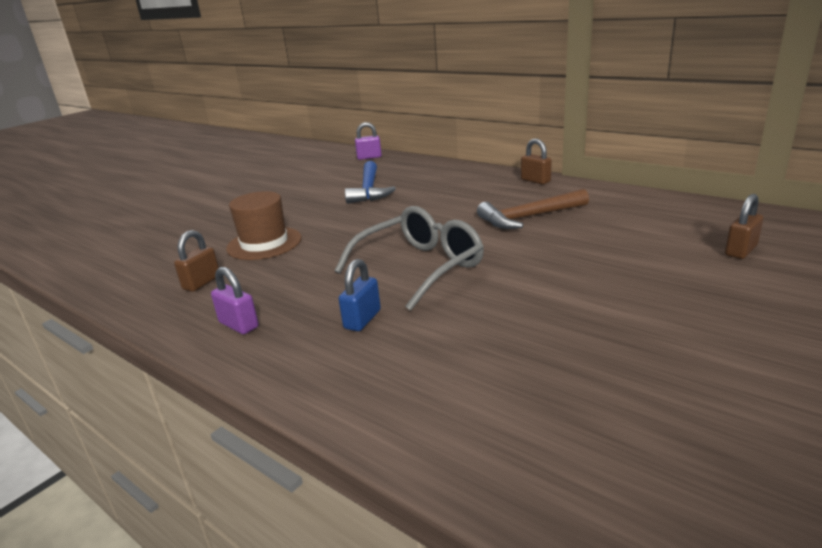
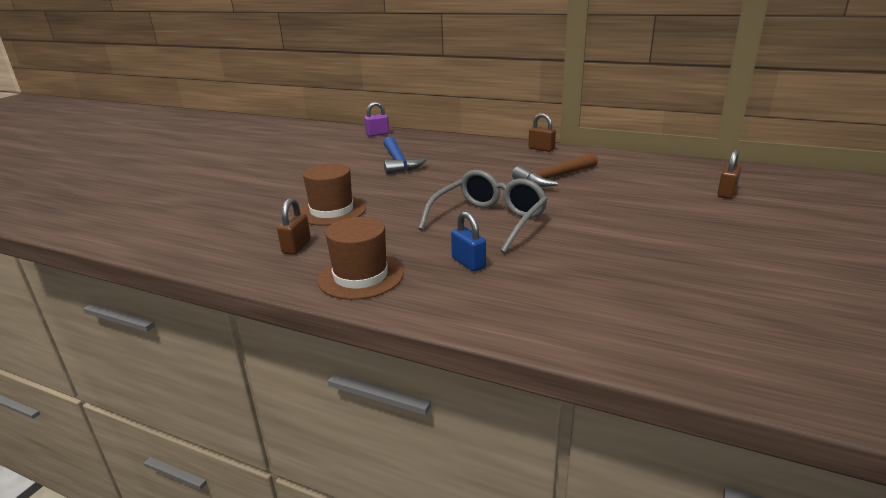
camera: 15 degrees left, 0 degrees up
(239, 325) = (361, 276): purple padlock -> brown hat
(362, 319) = (468, 263): blue padlock -> blue padlock turned 45 degrees counterclockwise

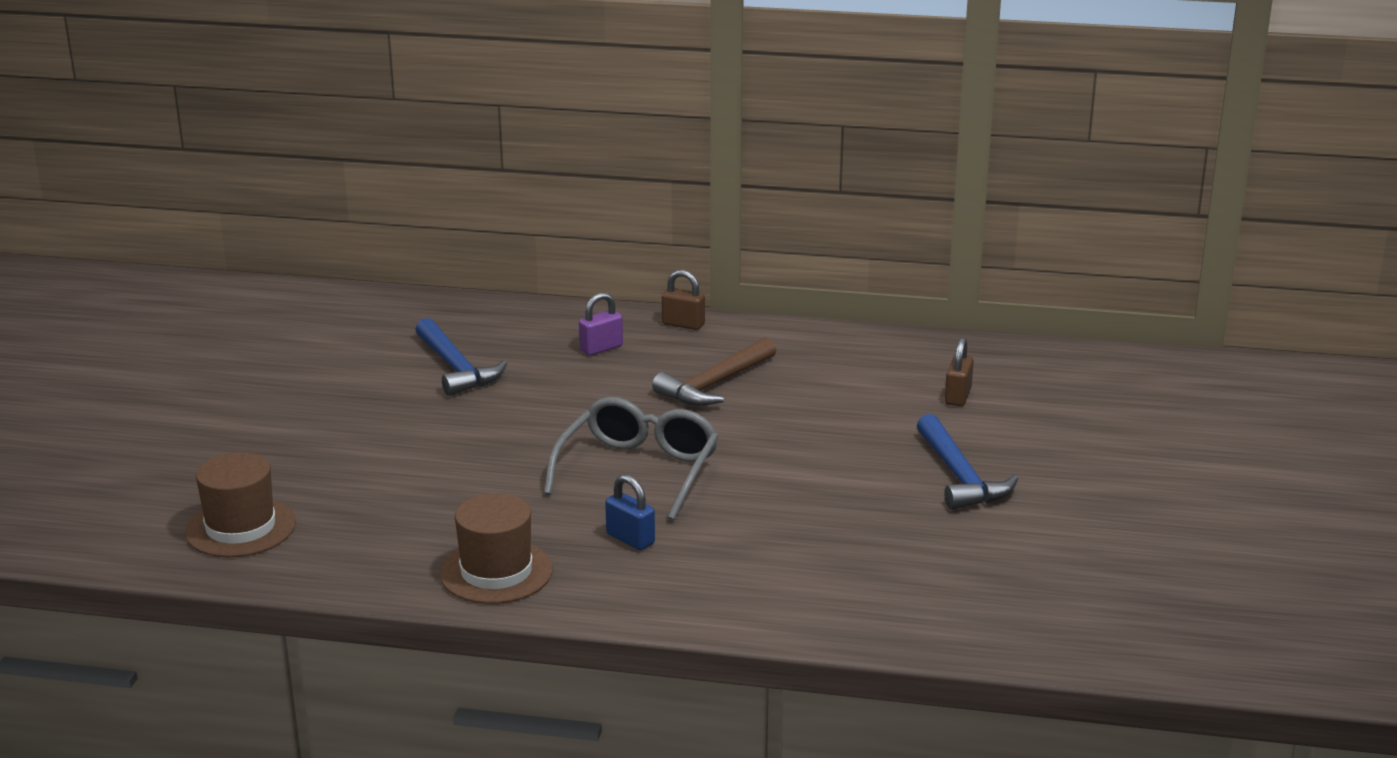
camera: 15 degrees left, 0 degrees up
(296, 247) = (381, 538): brown padlock -> none
(332, 211) = (397, 473): brown hat -> brown hat (240, 528)
(377, 134) = (387, 304): purple padlock -> purple padlock (601, 348)
(734, 242) = (959, 476): none -> blue hammer

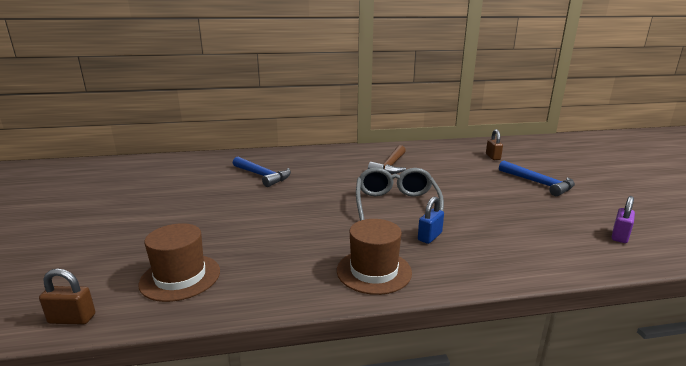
camera: 20 degrees left, 5 degrees down
(601, 348) = (325, 160): purple padlock -> purple padlock (619, 236)
(630, 539) = (429, 237): blue padlock -> blue padlock turned 75 degrees counterclockwise
(683, 324) = (352, 148): brown padlock -> brown padlock (72, 319)

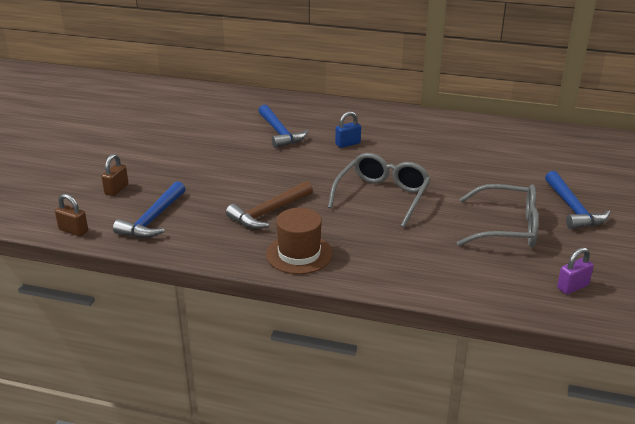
camera: 25 degrees right, 10 degrees up
(180, 277) = (153, 219): brown hat -> blue hammer
(390, 166) = (425, 148): brown hammer -> brown hammer (269, 212)
(429, 237) = (378, 237): blue padlock -> blue padlock (347, 144)
(493, 157) = (566, 161): brown padlock -> brown padlock (116, 189)
(515, 205) = (506, 228): none -> grey glasses

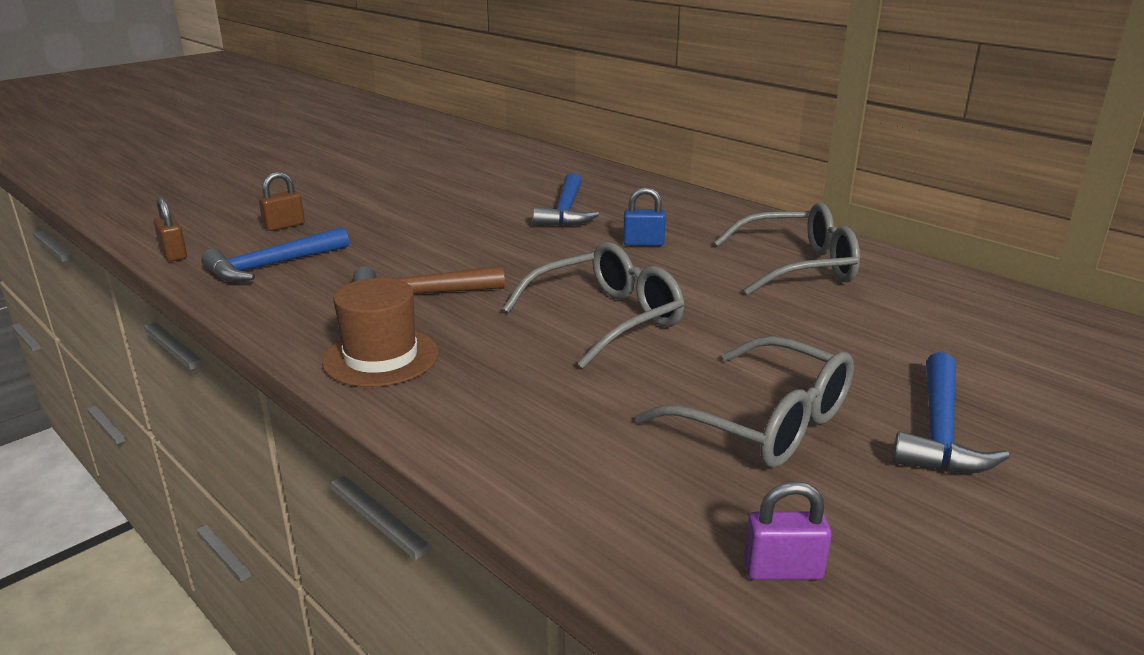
camera: 30 degrees right, 5 degrees down
(438, 138) = (797, 266): none -> grey glasses

